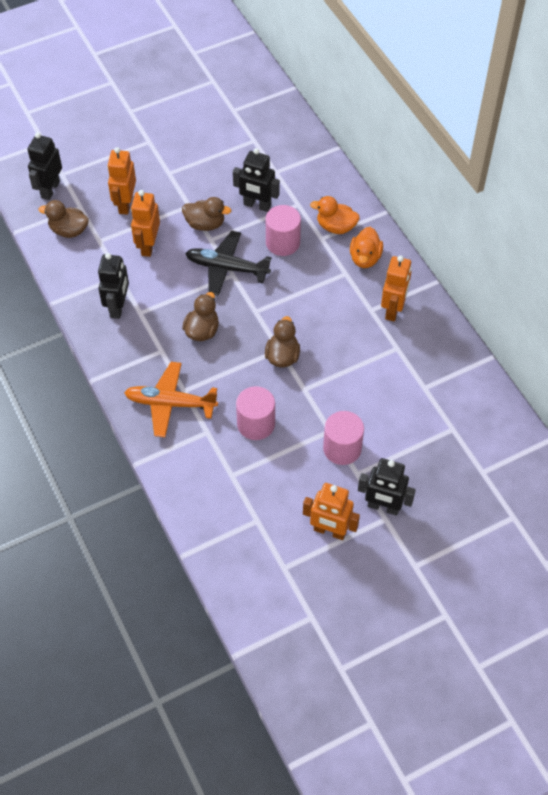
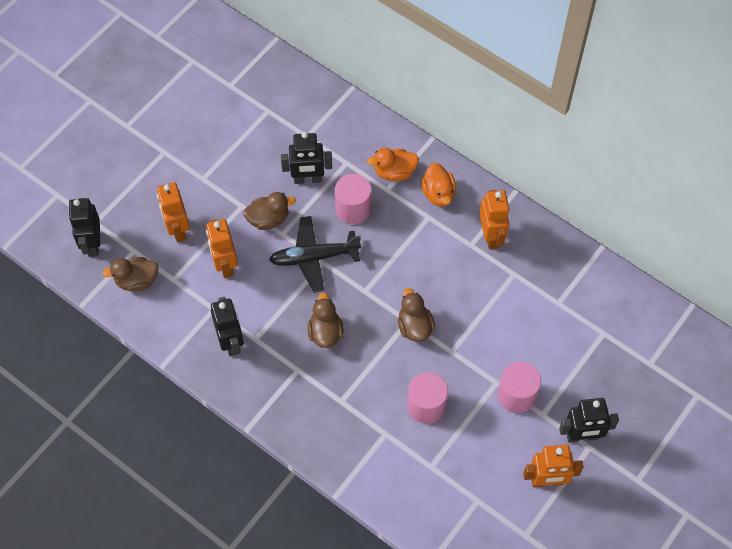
camera: 25 degrees left, 5 degrees up
(170, 403) = (335, 420): orange plane -> none

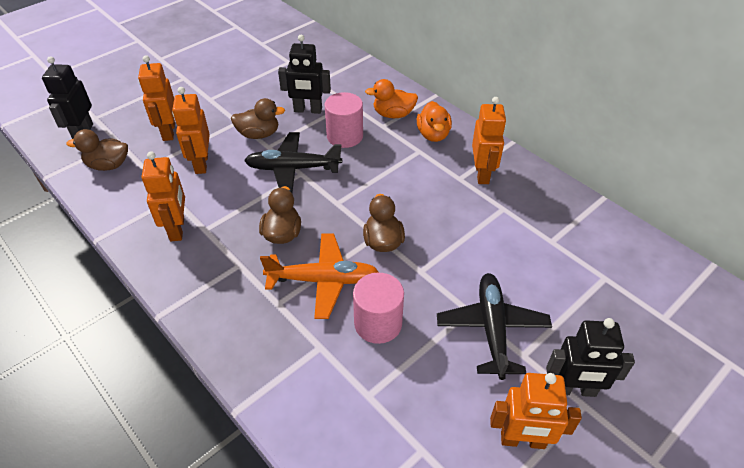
camera: 10 degrees right, 15 degrees down
(231, 342) = (177, 229): black robot -> orange robot
(373, 373) = (323, 280): none -> orange plane
(516, 395) = (492, 328): pink cylinder -> black plane

